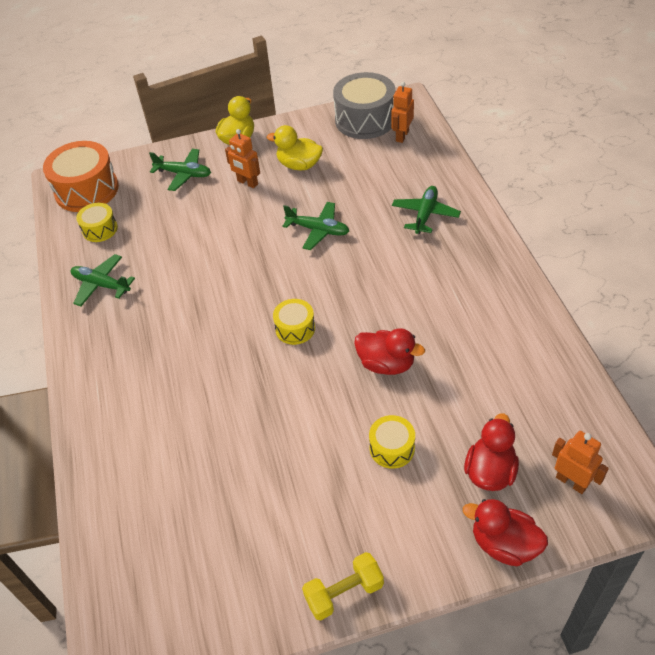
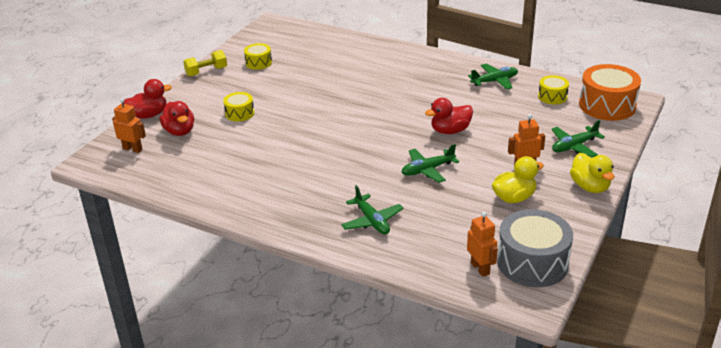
camera: 130 degrees right, 15 degrees down
(295, 328) = (358, 123): yellow drum -> yellow drum (258, 63)
(344, 593) = (206, 72): yellow dumbbell -> yellow dumbbell turned 45 degrees clockwise
(386, 364) = (285, 137): red duck -> red duck (450, 131)
(571, 482) = (132, 149): orange robot -> orange robot turned 150 degrees counterclockwise

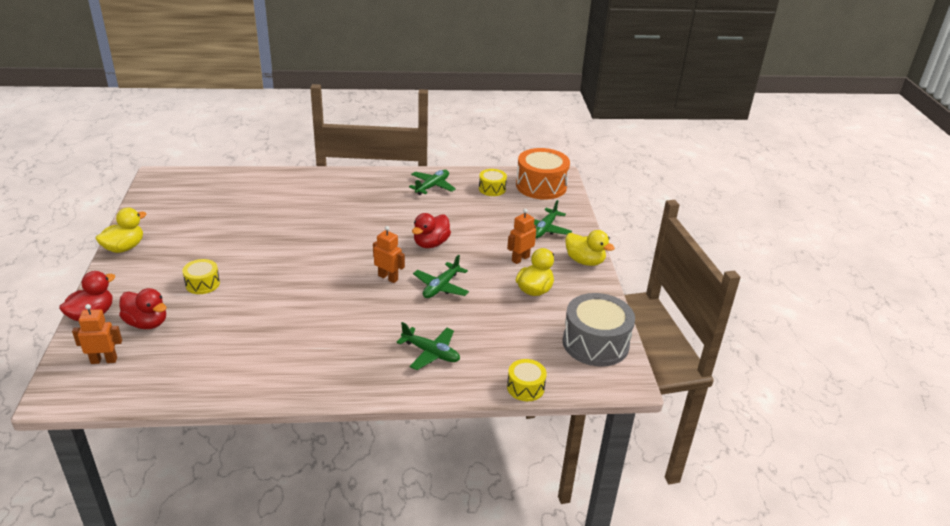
camera: 35 degrees left, 0 degrees up
(206, 72) = (124, 248): yellow dumbbell -> yellow duck
(258, 63) = (179, 223): yellow drum -> yellow drum (525, 387)
(480, 268) = (559, 364): orange robot -> orange robot (388, 278)

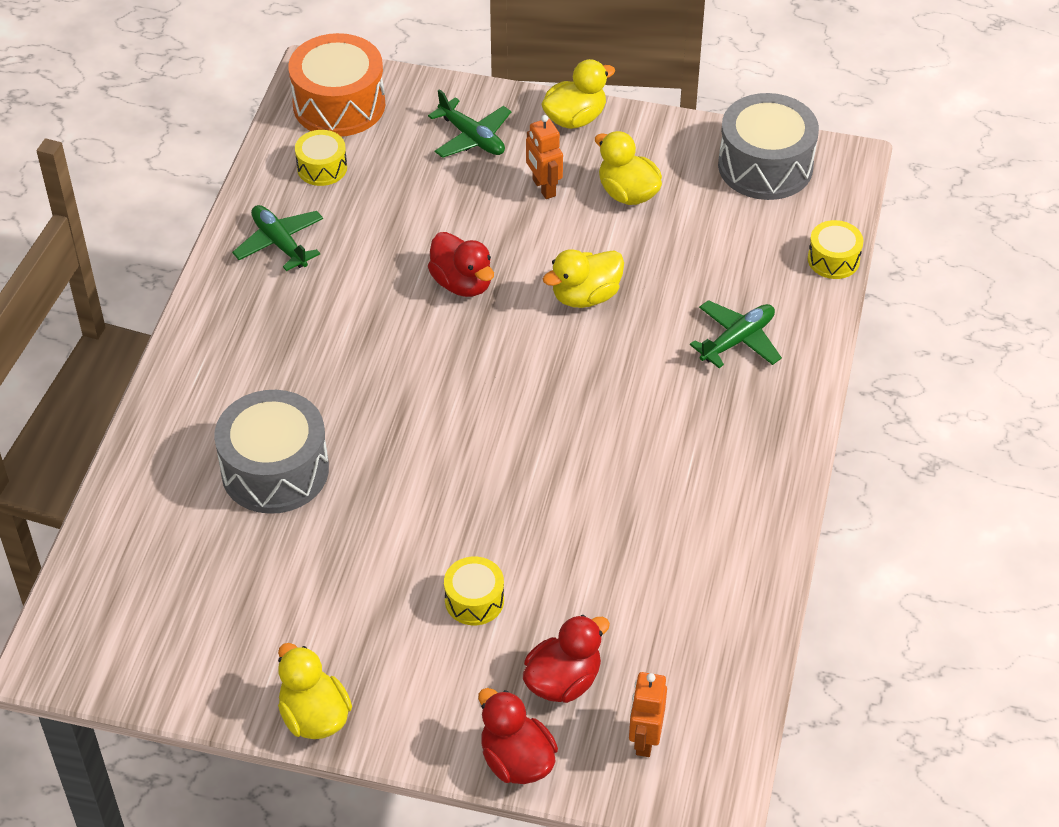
camera: 70 degrees left, 15 degrees up
(280, 211) = (275, 470): none -> grey drum
(388, 278) = (539, 354): orange robot -> none
(441, 287) = (585, 296): green plane -> yellow duck

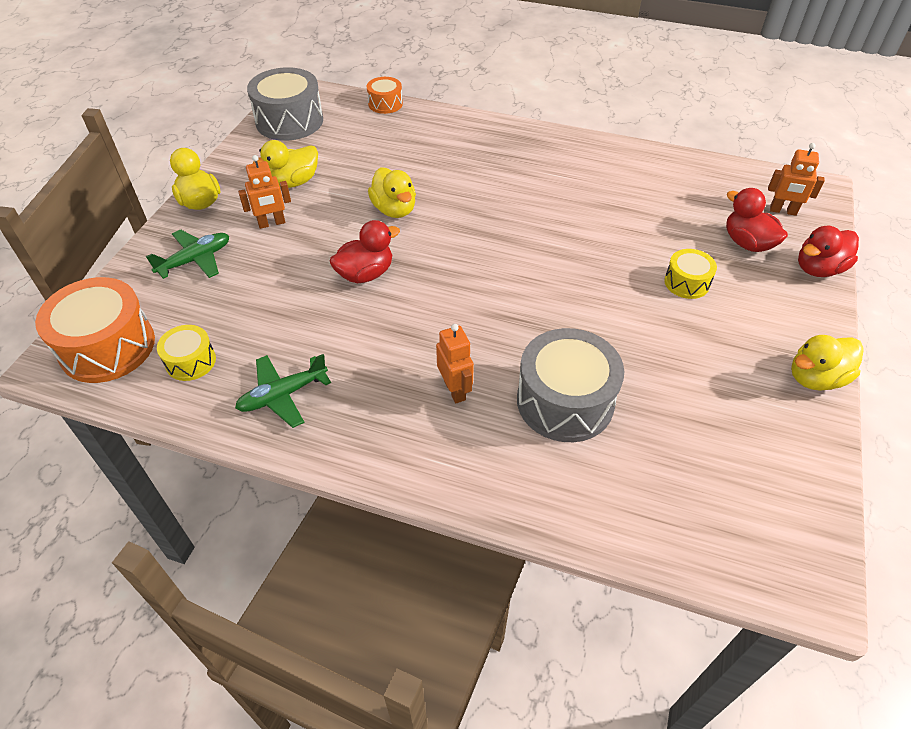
camera: 85 degrees left, 0 degrees up
(289, 376) = (455, 390): none -> orange robot
(737, 340) = (449, 146): green plane -> none
(833, 259) = (385, 104): yellow drum -> orange drum

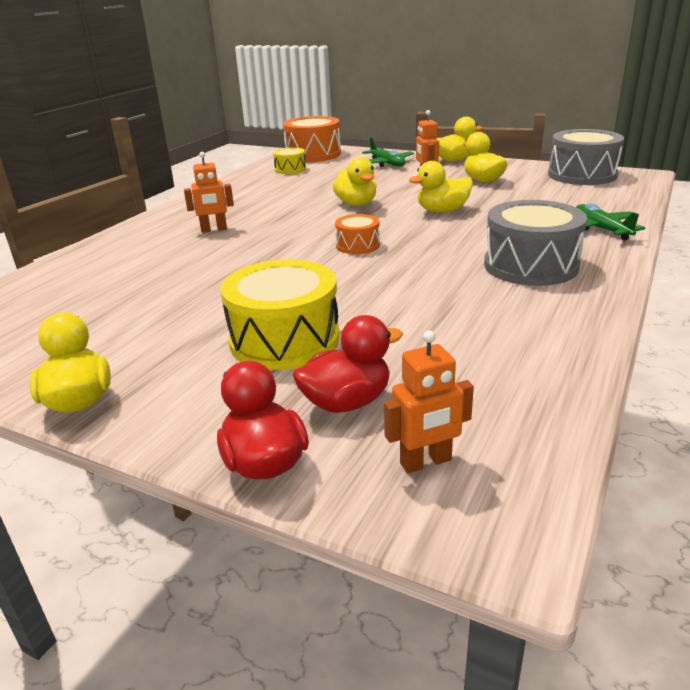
camera: 100 degrees right, 20 degrees down
(283, 395) = (247, 188): green plane -> green plane (601, 229)
(365, 274) = (356, 204): red duck -> yellow duck
(385, 104) = (637, 205): orange drum -> orange drum (358, 245)
(565, 401) = (170, 264): grey drum -> grey drum (530, 265)
(686, 283) = (284, 340): yellow drum -> yellow drum, size x1.90
(783, 211) = (426, 462): orange robot -> orange robot turned 135 degrees counterclockwise

